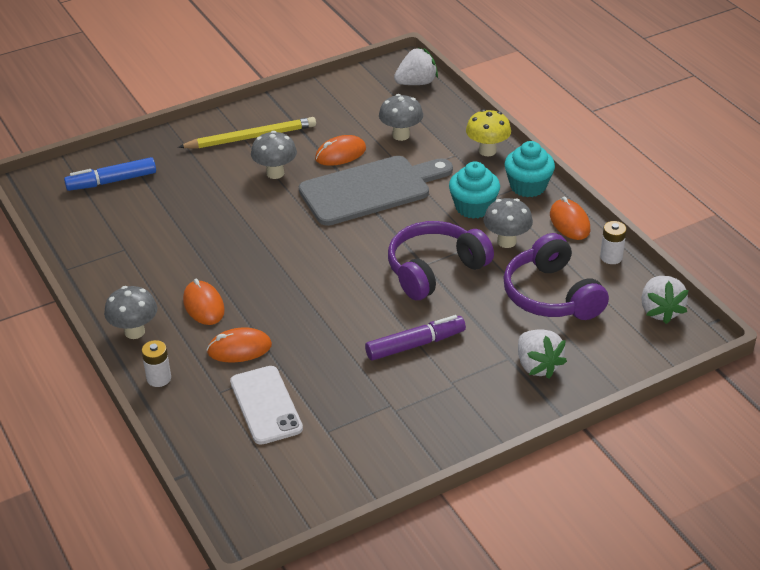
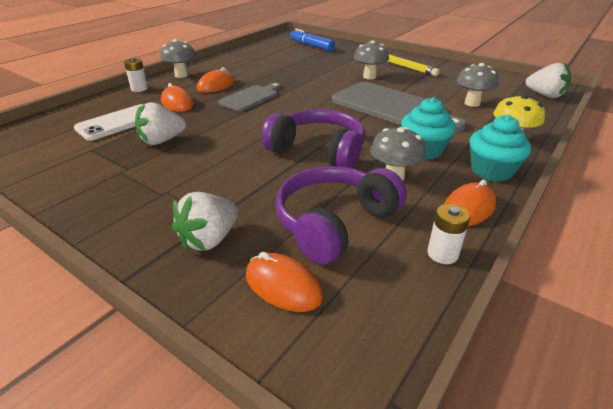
camera: 65 degrees right, 5 degrees down
(268, 284) = (251, 97): none -> grey cutting board
(340, 154) = (418, 89): orange mouse -> orange mouse (283, 286)
(415, 345) = (211, 163): purple marker -> none
(660, 311) = (376, 328): white strawberry -> white strawberry (162, 141)

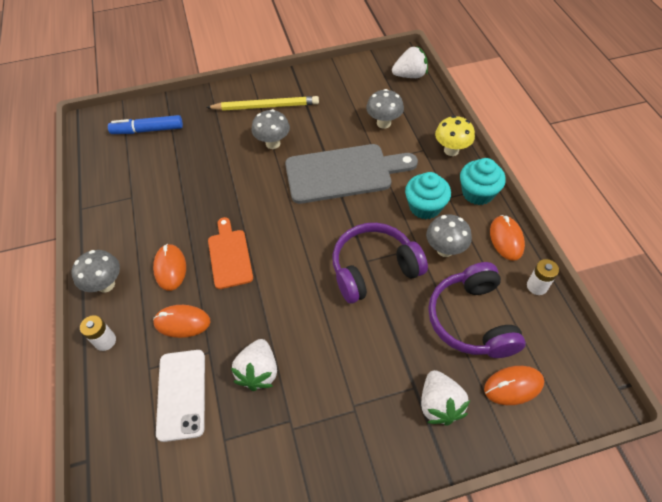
camera: 50 degrees left, 20 degrees up
(251, 97) = (229, 256): grey cutting board -> orange cutting board

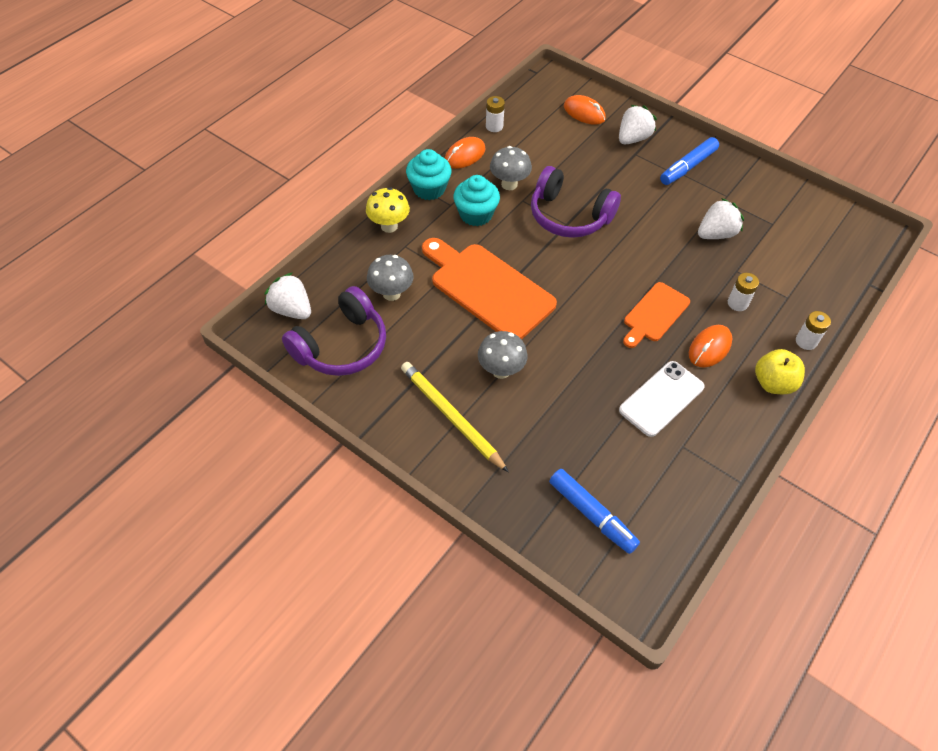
camera: 130 degrees left, 0 degrees up
(106, 285) = (773, 383): grey mushroom -> yellow apple
(181, 394) = (778, 265): white phone -> white phone (661, 398)
(182, 322) = (737, 303): orange mouse -> white battery
(343, 173) = (487, 289): grey cutting board -> orange cutting board
(359, 425) = (687, 167): none -> blue marker
(472, 320) = (556, 147): purple headphones -> purple headphones (341, 345)

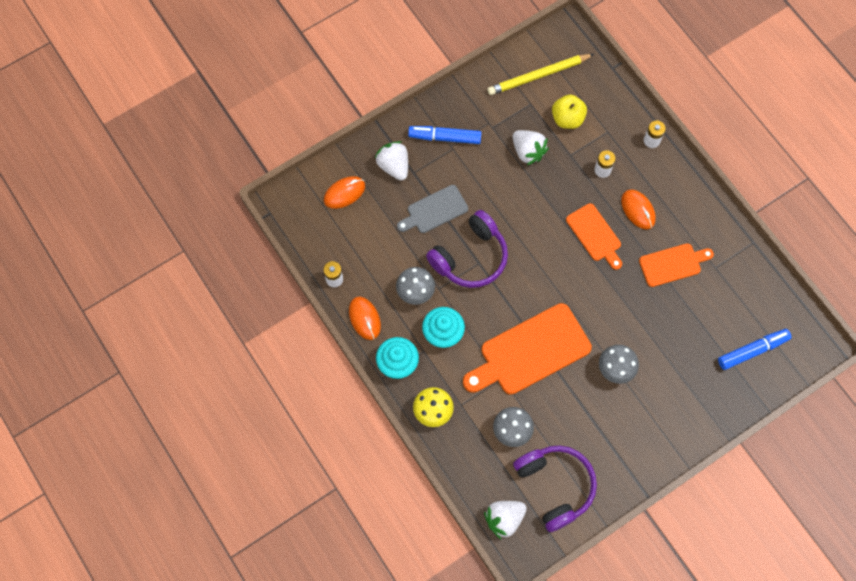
camera: 70 degrees left, 15 degrees up
(451, 417) = (647, 420): yellow pencil -> yellow pencil (538, 75)
(604, 178) = (434, 211): none -> grey cutting board
(661, 398) = (673, 264): white phone -> orange cutting board
(687, 167) = (445, 137): blue marker -> blue marker turned 120 degrees clockwise
(716, 234) = (528, 151): white strawberry -> white strawberry turned 150 degrees clockwise
(773, 383) = (681, 182): yellow apple -> yellow apple (567, 119)

